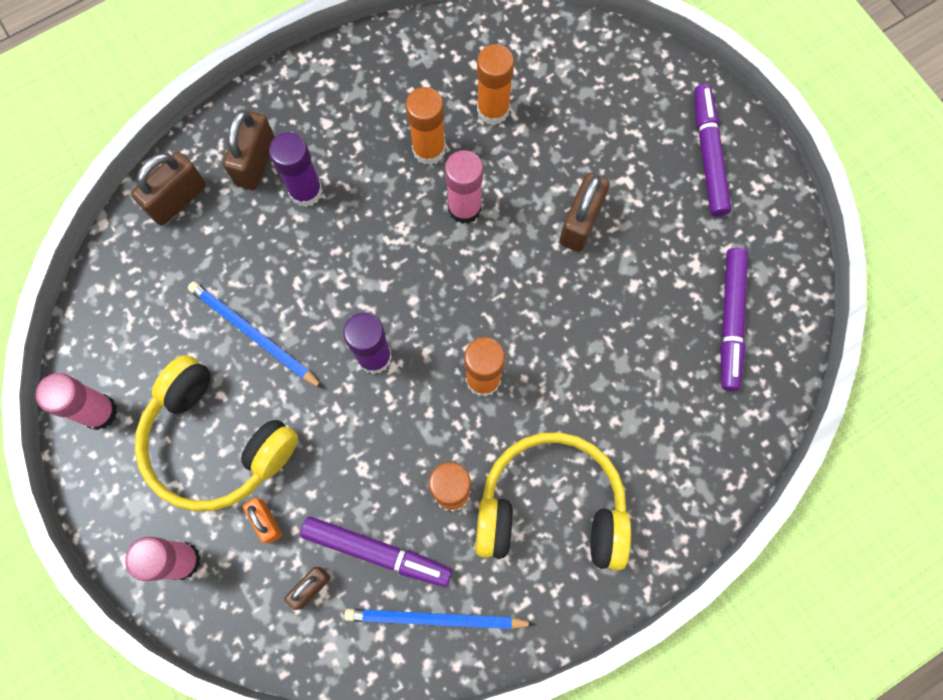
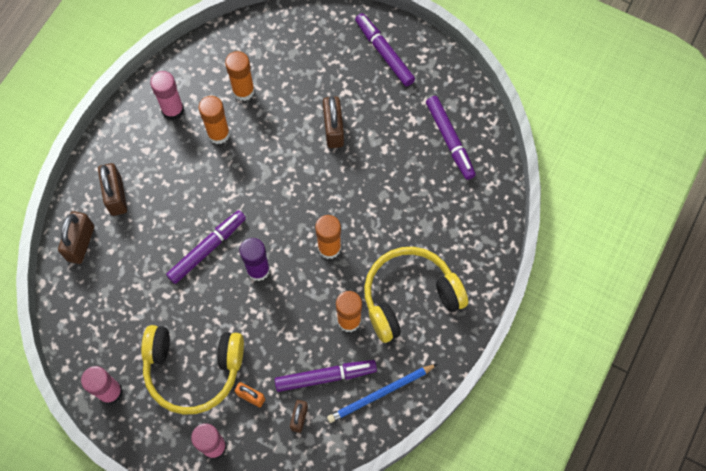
camera: 30 degrees left, 5 degrees down
(253, 335) = (177, 296): blue pencil -> none
(305, 191) = (158, 197): purple glue stick -> none
(326, 293) = (207, 249): none -> purple marker
(464, 208) = (260, 156): pink glue stick -> pink glue stick (173, 110)

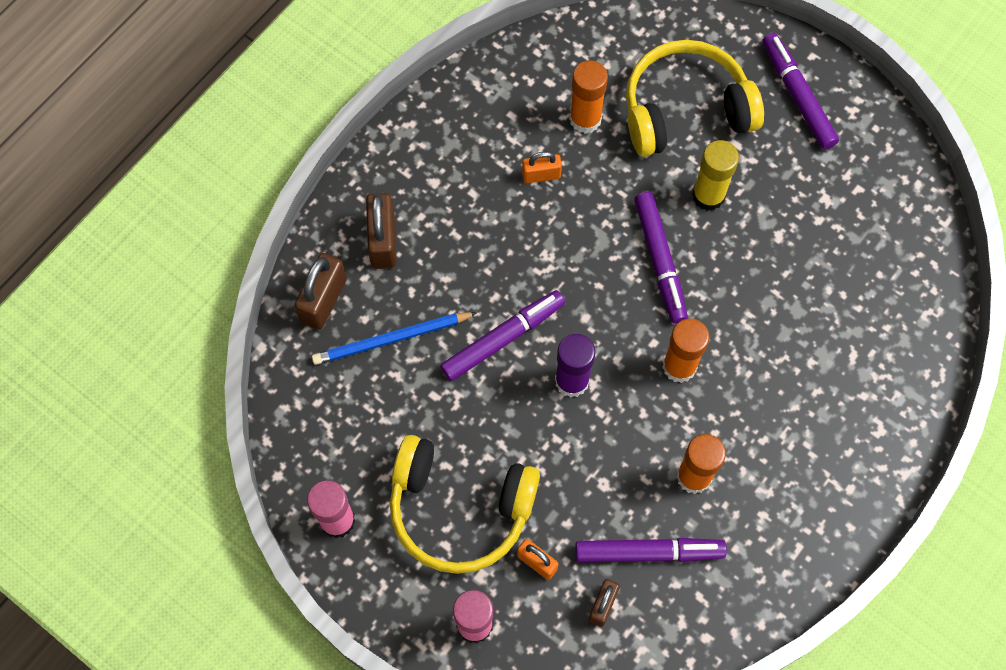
camera: 10 degrees right, 0 degrees up
(173, 110) = (480, 130): pink glue stick -> none
(218, 134) = (541, 175): orange glue stick -> orange padlock
(333, 129) = (708, 195): brown padlock -> yellow glue stick
(380, 394) = (725, 591): blue pencil -> blue pencil (391, 339)
(409, 297) = (787, 457): yellow headphones -> yellow headphones (685, 109)
(450, 140) = (877, 238): purple marker -> purple marker (660, 261)

